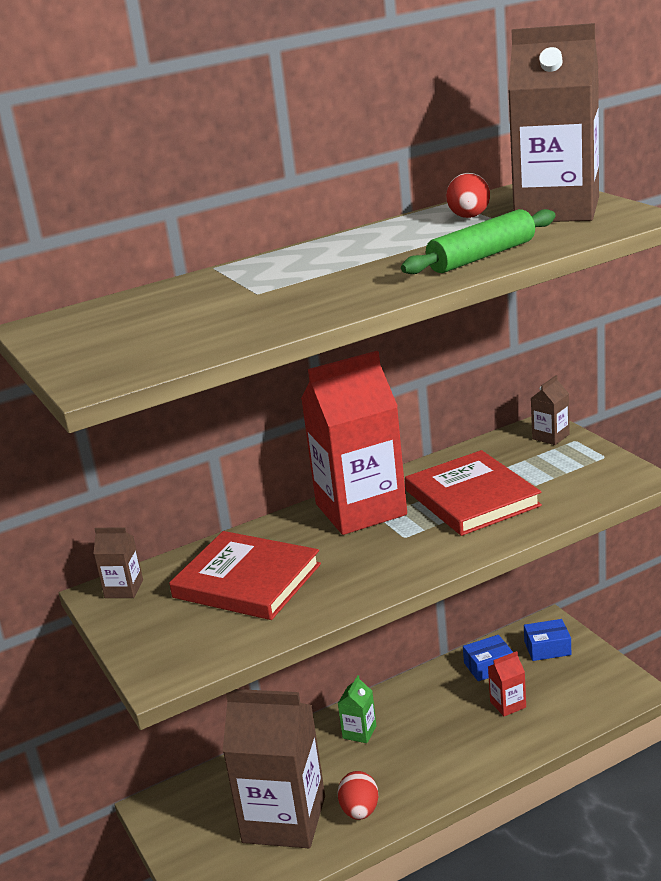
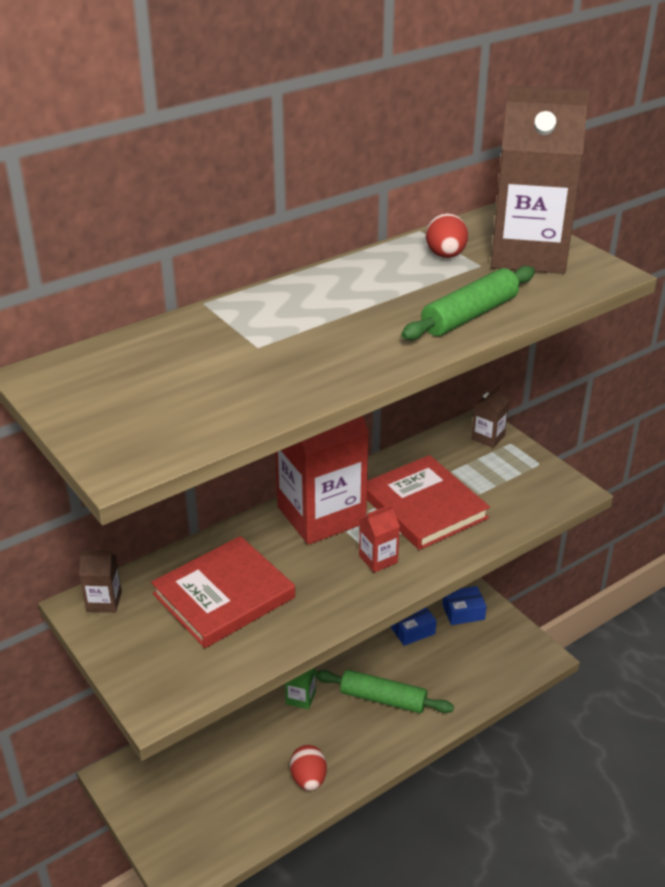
camera: 10 degrees left, 10 degrees up
(247, 581) = (224, 596): red book -> red book turned 60 degrees counterclockwise
(284, 819) = (240, 788): brown carton -> none
(450, 733) = (383, 699): none -> green rolling pin
(508, 704) = (432, 670): red carton -> red carton (378, 559)

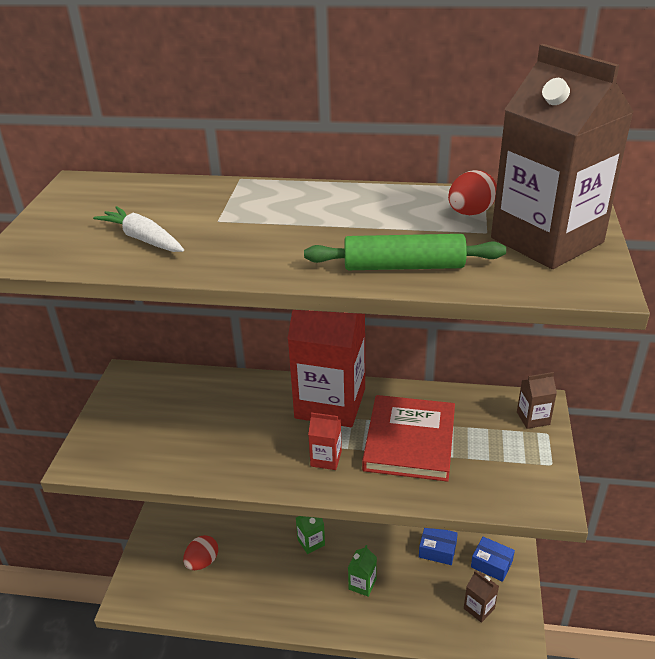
camera: 45 degrees right, 0 degrees up
(104, 601) = (139, 379): brown carton -> brown carton (479, 608)
(221, 392) = (143, 239): none -> white carrot
(224, 596) = (202, 419): red book -> none
(308, 779) = (256, 600): red egg -> red egg (202, 562)
(383, 699) = (362, 584): green rolling pin -> green carton

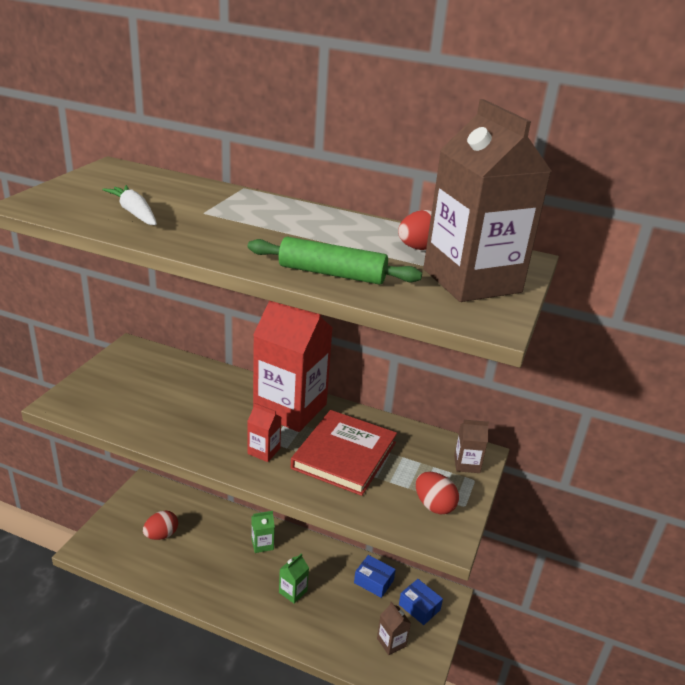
camera: 10 degrees right, 5 degrees down
(522, 472) = (434, 505): none -> red egg

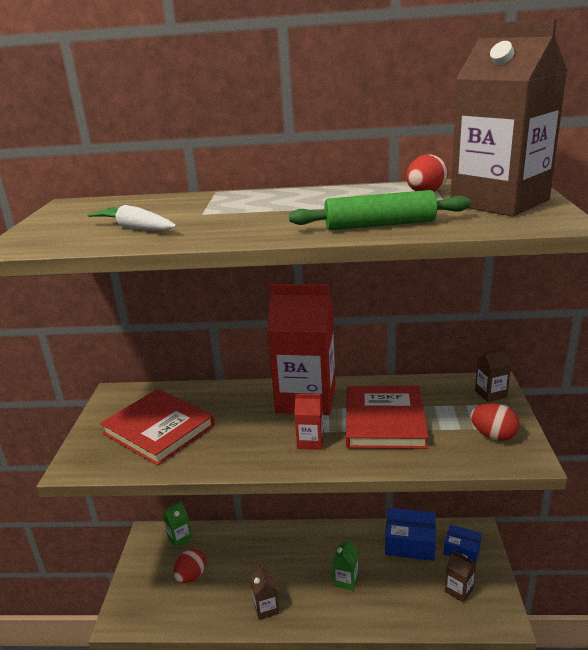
camera: 15 degrees left, 5 degrees down
(145, 394) = (159, 429): none -> red book
(209, 588) = (266, 608): none -> brown carton
(262, 544) = (292, 548): green carton -> green carton (179, 537)
(373, 581) = (410, 543): blue box -> blue box, size x1.54

